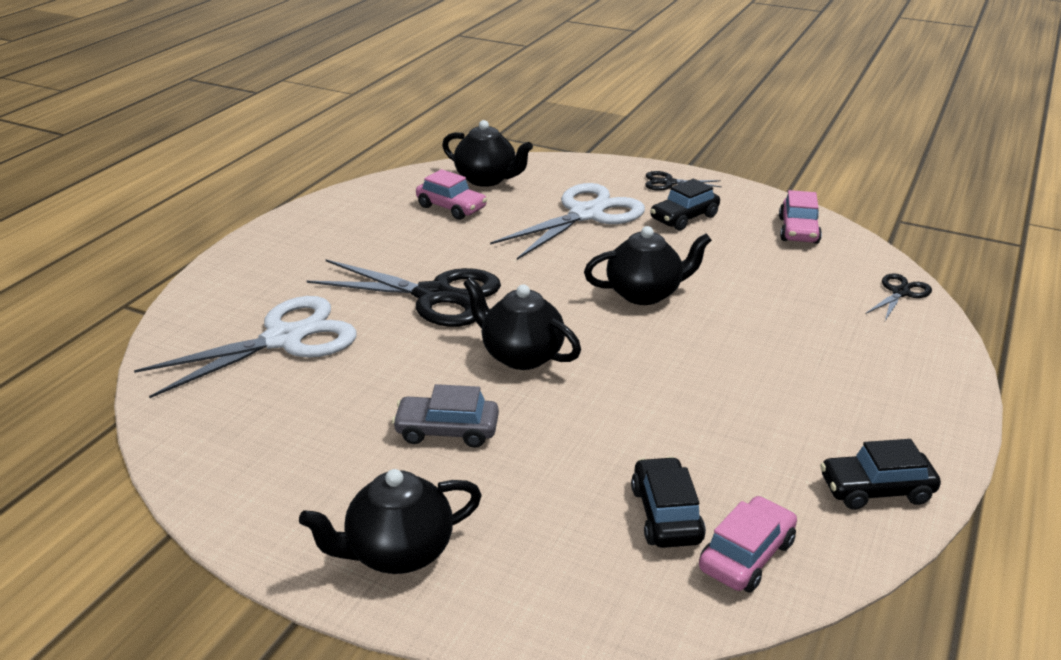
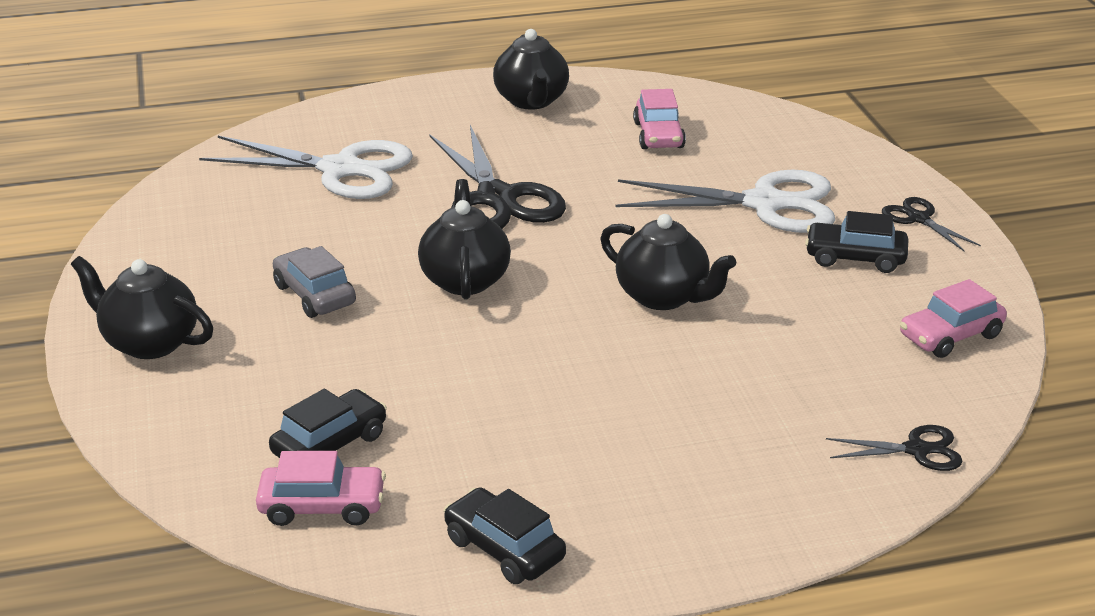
camera: 50 degrees right, 0 degrees up
(487, 179) = (743, 126): black teapot -> black teapot (531, 101)

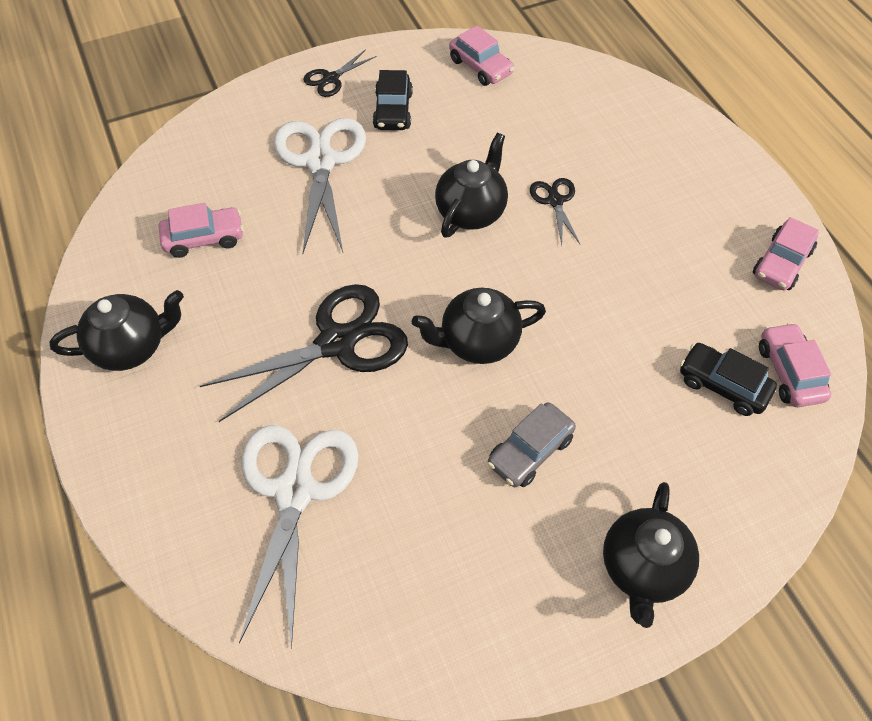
camera: 100 degrees left, 25 degrees up
(504, 549) = (781, 263): black car -> pink car
(917, 450) = (606, 83): black scissors -> black scissors (555, 201)

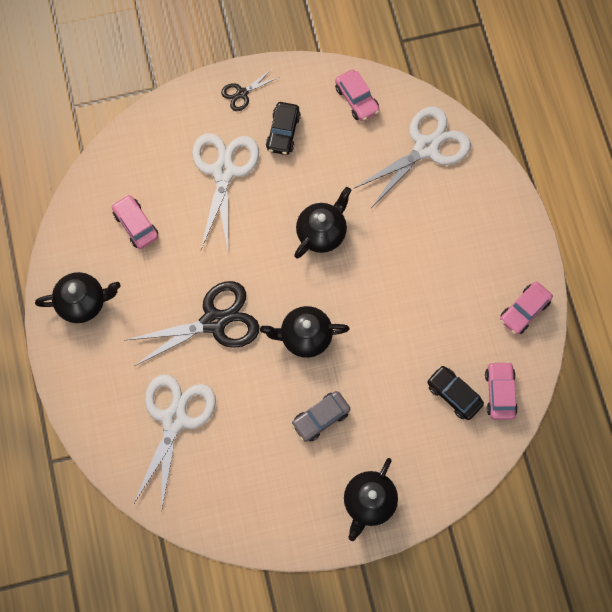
camera: 10 degrees right, 15 degrees up
(204, 238) = (136, 225): pink car -> pink car turned 120 degrees counterclockwise
(555, 201) = (382, 233): black scissors -> none
(584, 103) = (426, 147): none -> white scissors

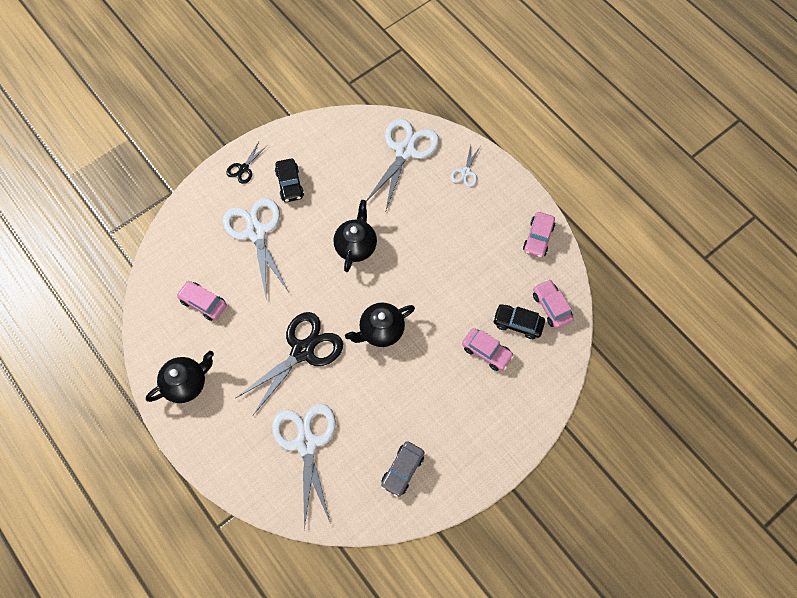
camera: 25 degrees left, 5 degrees down
(320, 418) = (424, 388): grey car -> grey car (402, 470)
(356, 99) = (335, 137): pink car -> pink car (486, 352)
(369, 502) = (494, 437): black teapot -> none
(481, 201) = (466, 172): none -> white scissors

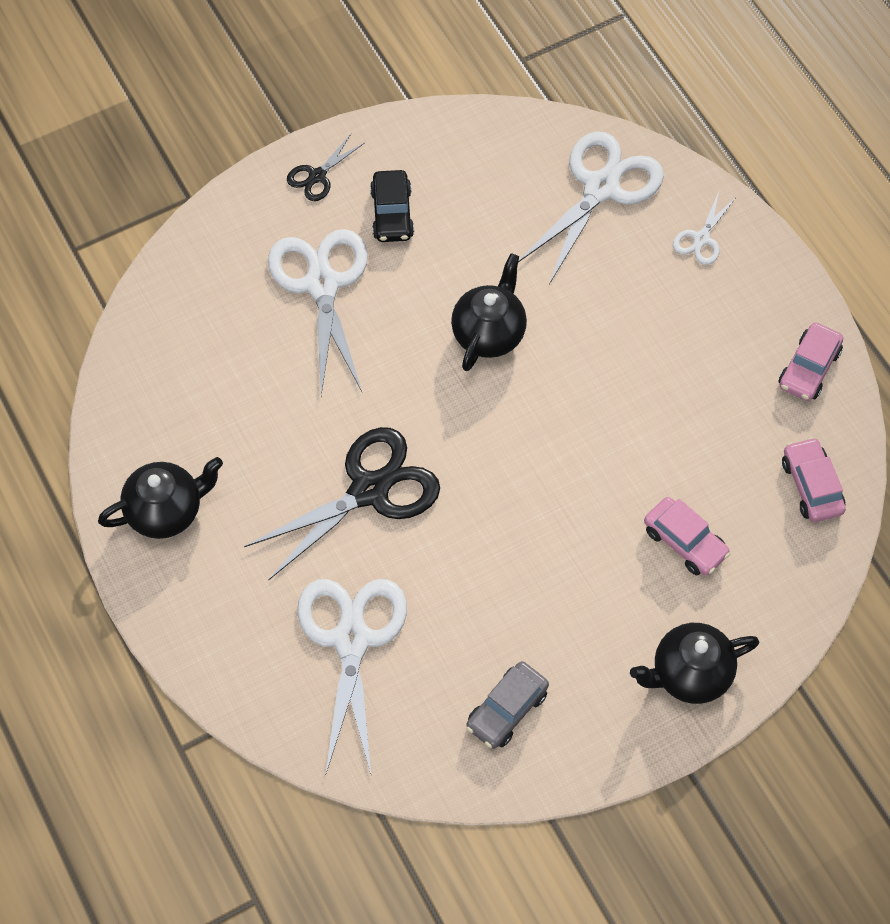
camera: 10 degrees right, 5 degrees down
(203, 303) = (214, 386): pink car -> none
(381, 330) = (508, 478): black teapot -> black teapot (689, 674)
(517, 323) = (747, 504): black car -> none

